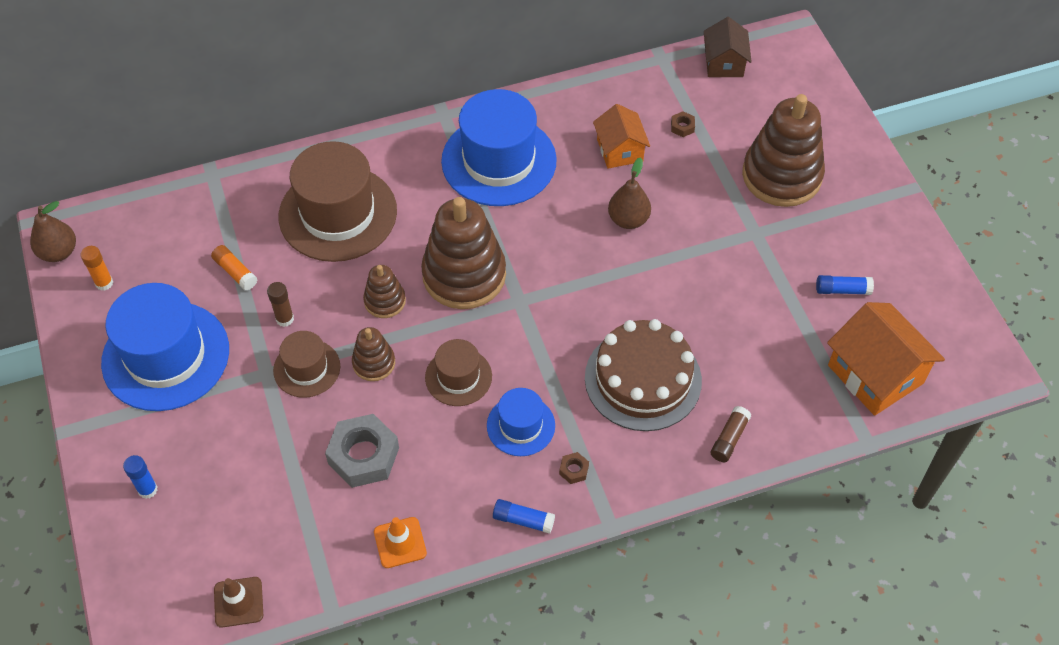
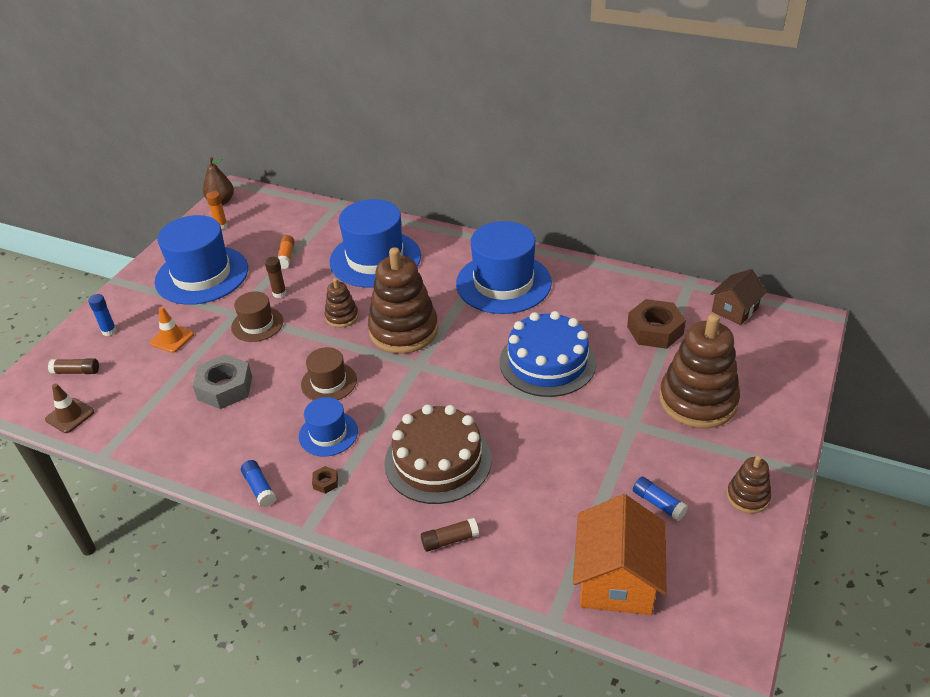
camera: 45 degrees right, 15 degrees down
(176, 557) = (76, 372): none -> brown glue stick
(338, 213) = (375, 259): brown hat -> blue hat
(374, 363) = (294, 344): brown stacking toy -> brown stacking toy (747, 496)
(400, 542) = (181, 447): orange traffic cone -> orange traffic cone (172, 338)
(620, 150) = (592, 320): orange house -> none
(628, 219) = (547, 362): brown pear -> blue cake
(682, 127) = (655, 330): brown nut -> brown nut, size x2.34

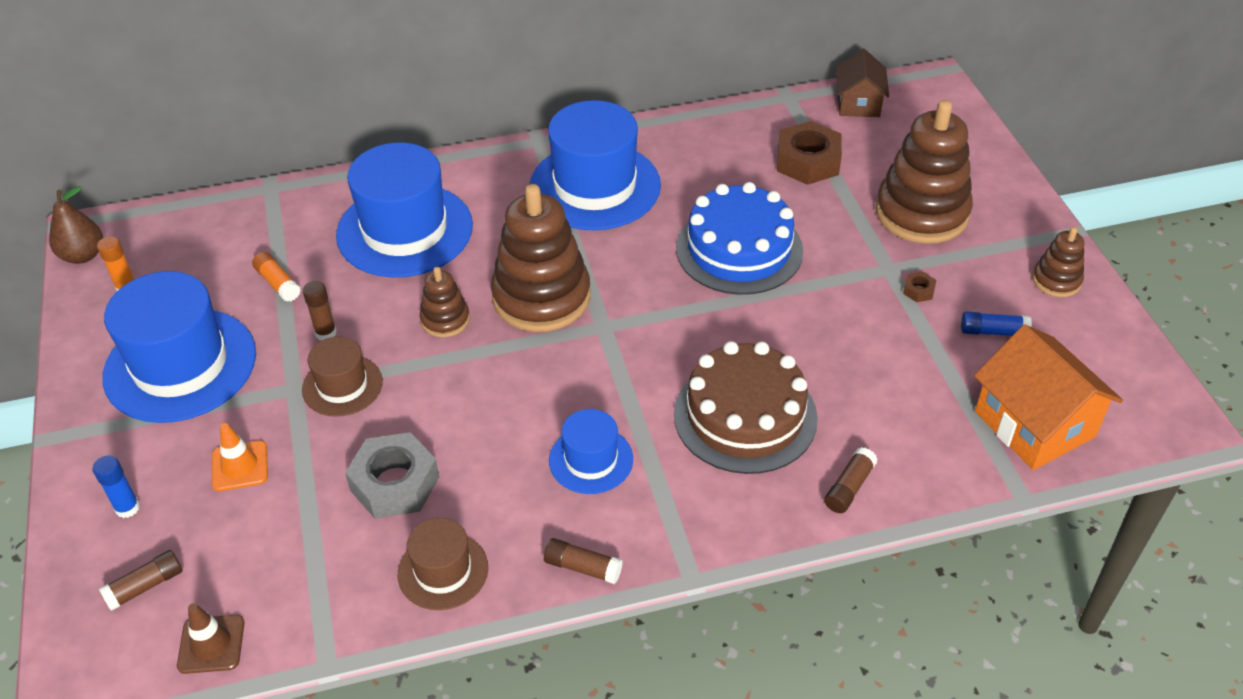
camera: 40 degrees left, 5 degrees up
(259, 488) = (583, 567): blue glue stick -> brown glue stick
(325, 482) = (651, 513): brown nut -> brown nut (918, 290)
(329, 382) = (521, 403): brown hat -> brown hat (443, 571)

